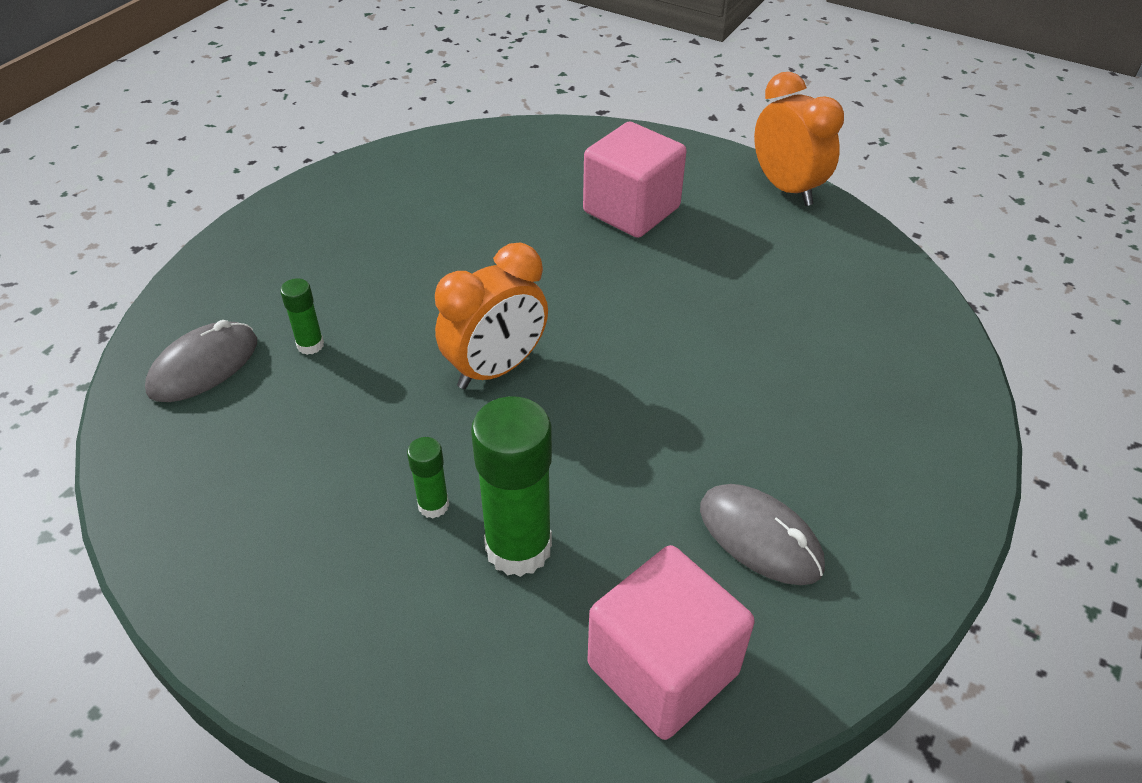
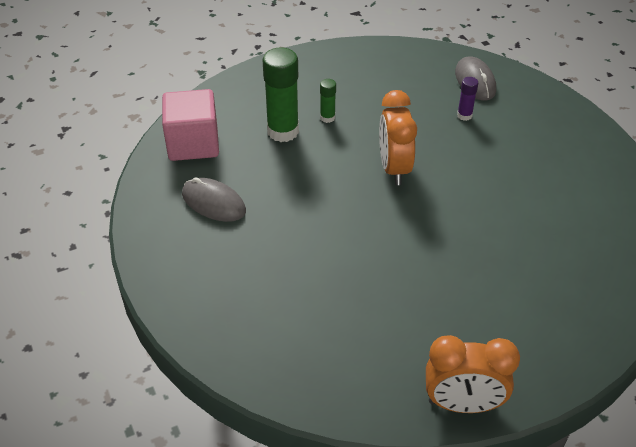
camera: 125 degrees right, 0 degrees up
(310, 345) = (464, 115): green glue stick -> purple glue stick
(631, 210) = (497, 295): pink cube -> none
(760, 537) = (213, 203): grey mouse -> grey mouse turned 45 degrees clockwise

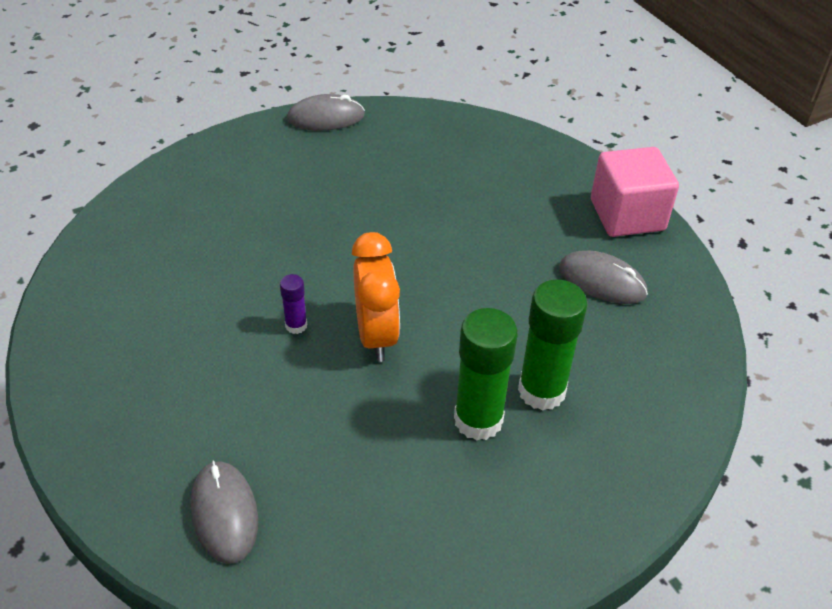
camera: 175 degrees right, 0 degrees up
(193, 144) = (664, 365): pink cube -> pink cube (627, 215)
(327, 118) = (478, 420): green glue stick -> green glue stick, size x2.06
(462, 404) = (326, 117): orange clock -> grey mouse
(464, 115) = (260, 433): purple glue stick -> purple glue stick (296, 325)

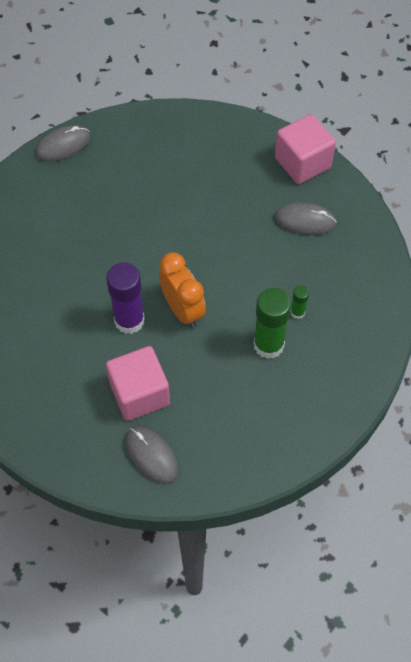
camera: 20 degrees left, 15 degrees up
(257, 422) = (139, 393): none -> pink cube
(296, 325) = (129, 320): purple glue stick -> purple glue stick, size x2.06
(541, 391) = (297, 312): green glue stick -> green glue stick, size x0.49

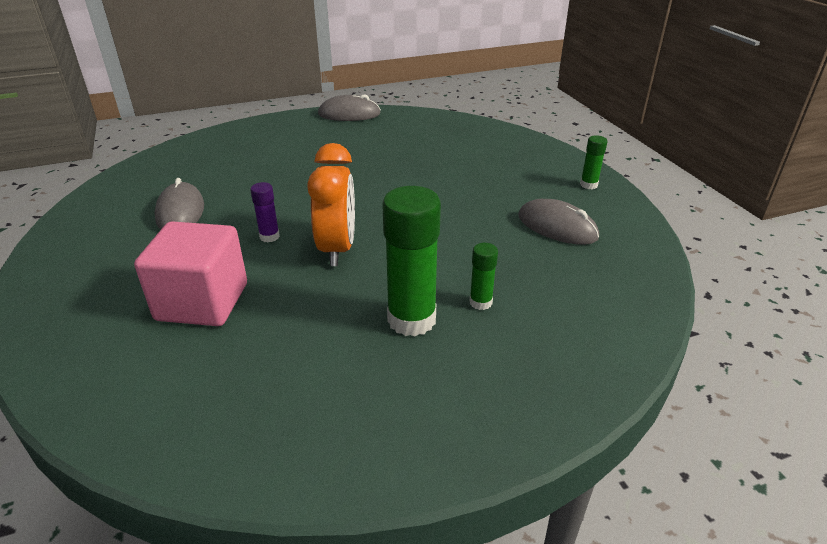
camera: 30 degrees right, 25 degrees down
(129, 320) = (269, 236): purple glue stick -> purple glue stick, size x0.49
(151, 455) = (136, 371): grey mouse -> grey mouse (180, 212)
(302, 163) = (588, 185): pink cube -> green glue stick

